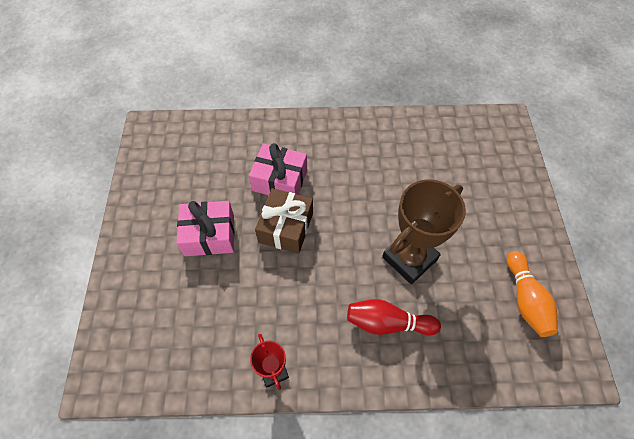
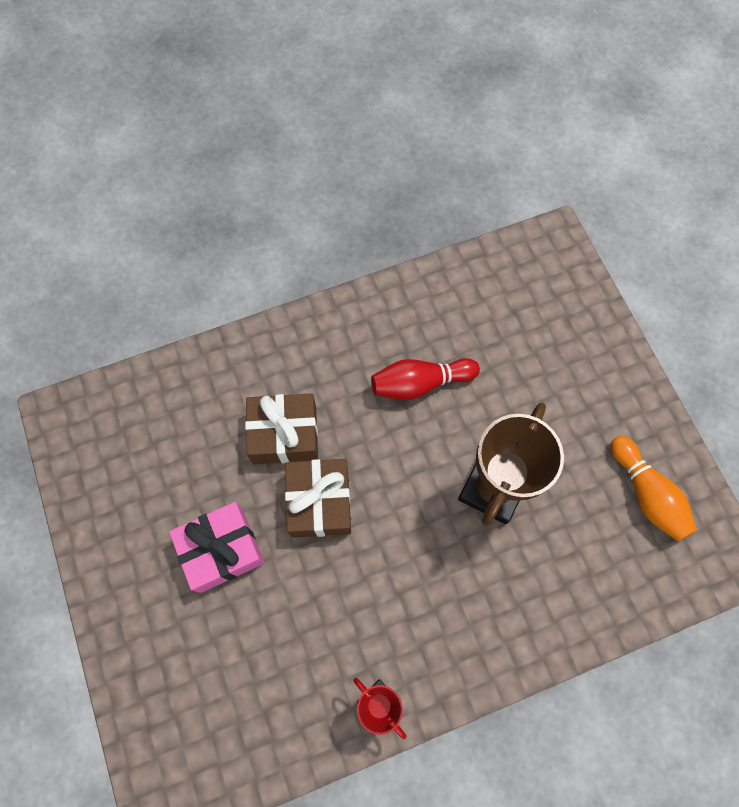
camera: 20 degrees left, 10 degrees up
(280, 180) = (284, 435): pink gift -> brown gift
(388, 323) = (494, 586): red bowling pin -> red bowling pin (420, 383)

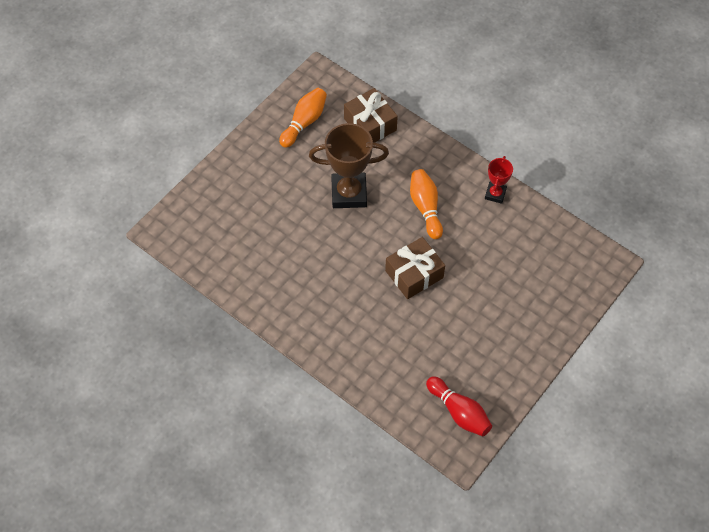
camera: 120 degrees left, 10 degrees down
(222, 550) = (474, 309): pink gift -> none
(284, 435) = (387, 314): brown gift -> brown gift (370, 124)
(412, 581) = (425, 208): none -> orange bowling pin
(420, 383) = (307, 259): red bowling pin -> red bowling pin (459, 412)

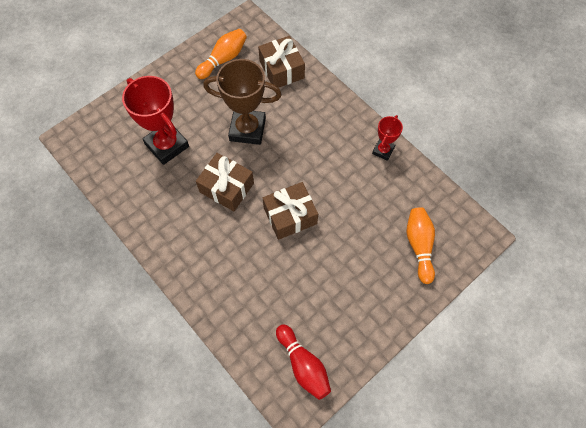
camera: 10 degrees right, 5 degrees up
(267, 223) = (167, 145): none -> red trophy
(342, 256) = (227, 187): none -> brown gift
(425, 208) = (315, 154): orange bowling pin -> orange bowling pin (419, 246)

